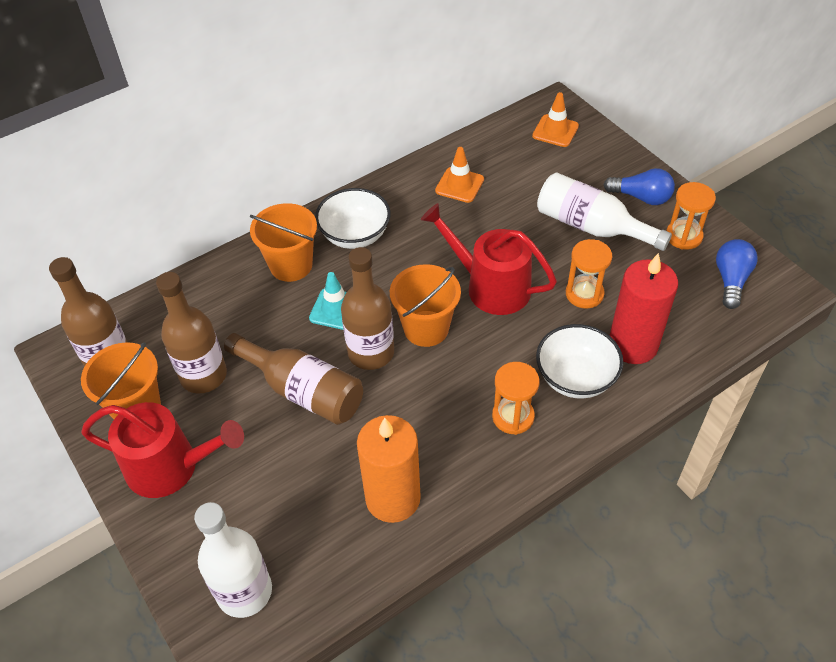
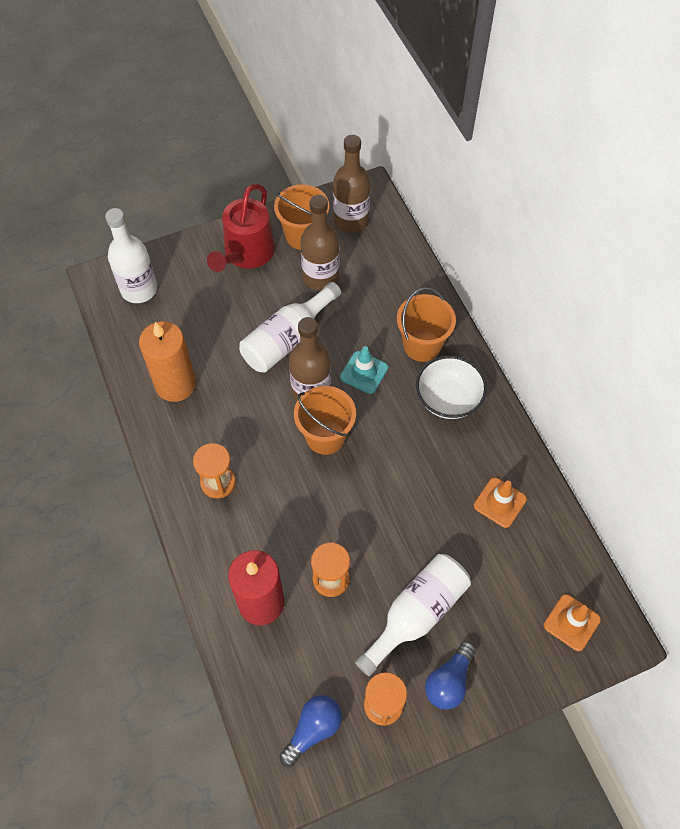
camera: 100 degrees right, 10 degrees up
(303, 391) = (287, 339): brown bottle -> white bottle
(491, 287) = (359, 499): red watering can -> none
(575, 378) = (240, 542): white bowl -> none
(731, 280) = (313, 730): blue light bulb -> blue light bulb turned 75 degrees counterclockwise

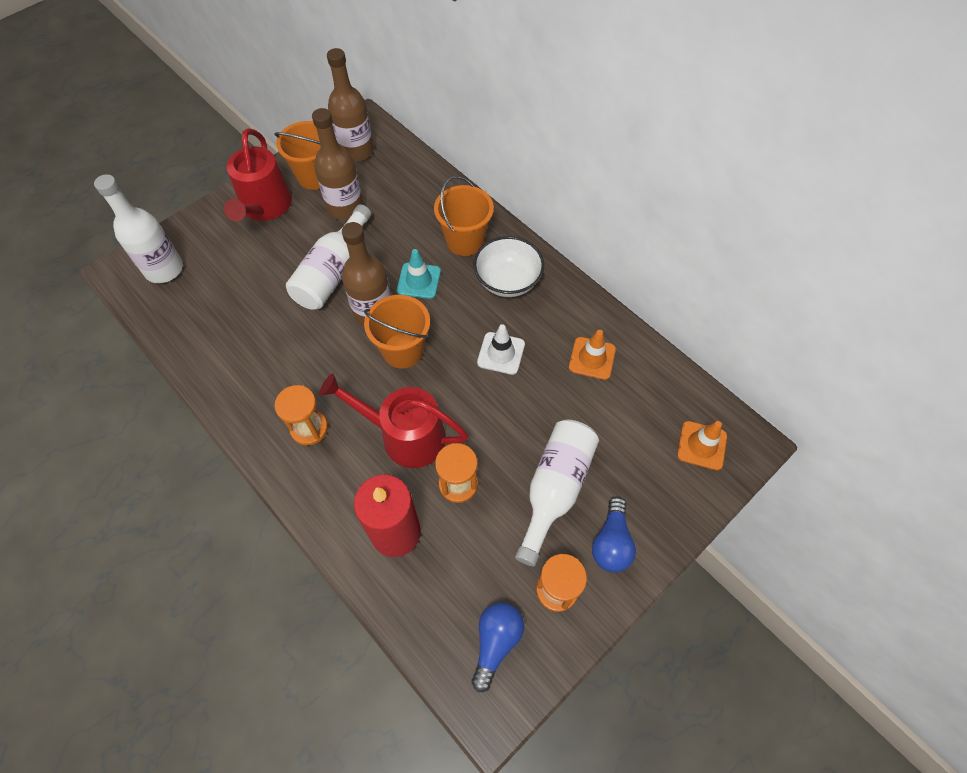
camera: 20 degrees left, 0 degrees up
(175, 384) = (232, 347): orange candle -> none
(300, 518) = (405, 436): none -> red watering can
(415, 469) = (501, 353): none -> white traffic cone

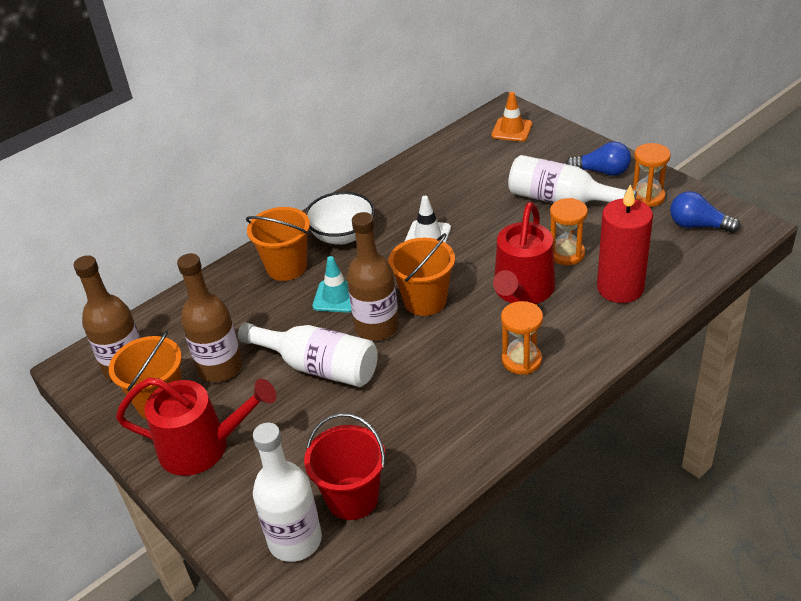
camera: 85 degrees left, 20 degrees down
(190, 302) = (352, 498): none -> red bucket
(592, 358) = (432, 183): orange traffic cone -> none

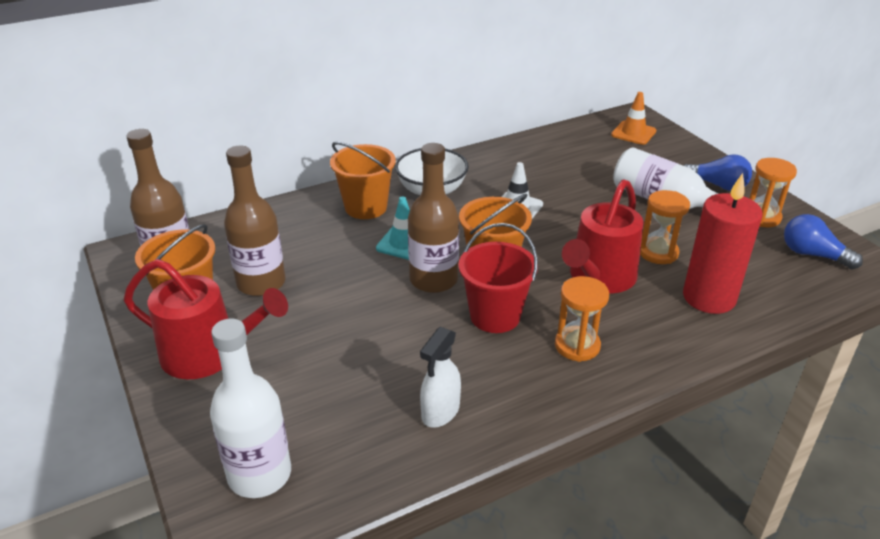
camera: 10 degrees right, 5 degrees down
(318, 367) = (359, 304): white bottle -> none
(352, 498) = (340, 445): red bucket -> red bucket (495, 316)
(426, 448) = (440, 412): none -> white spray bottle

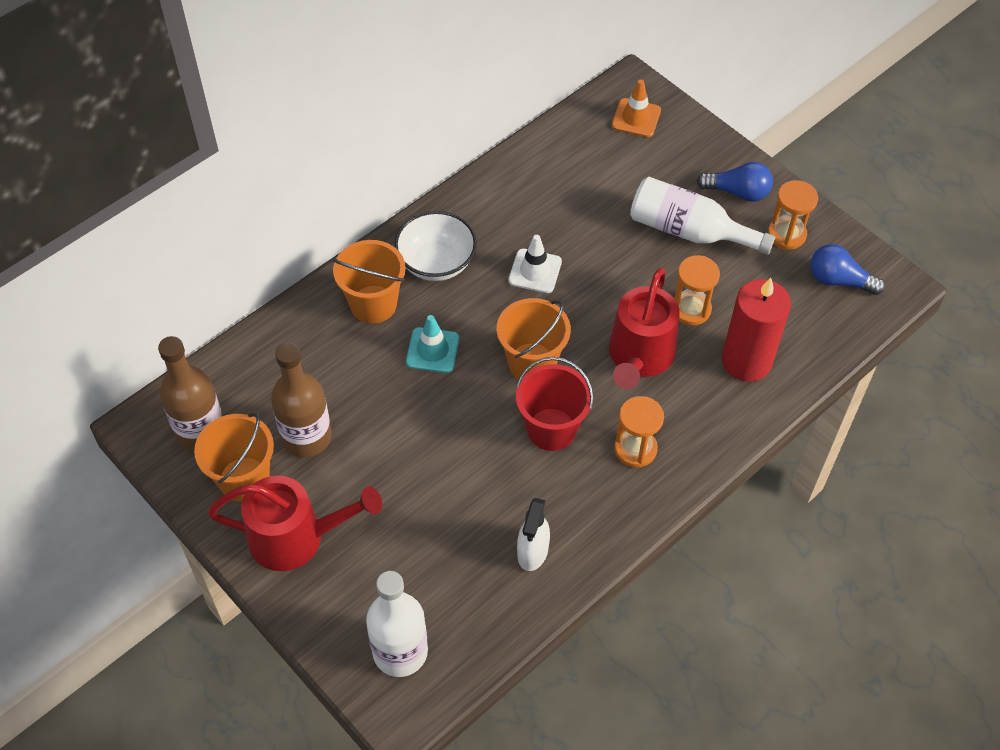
camera: 15 degrees left, 20 degrees up
(433, 280) = (479, 395): brown bottle -> none

